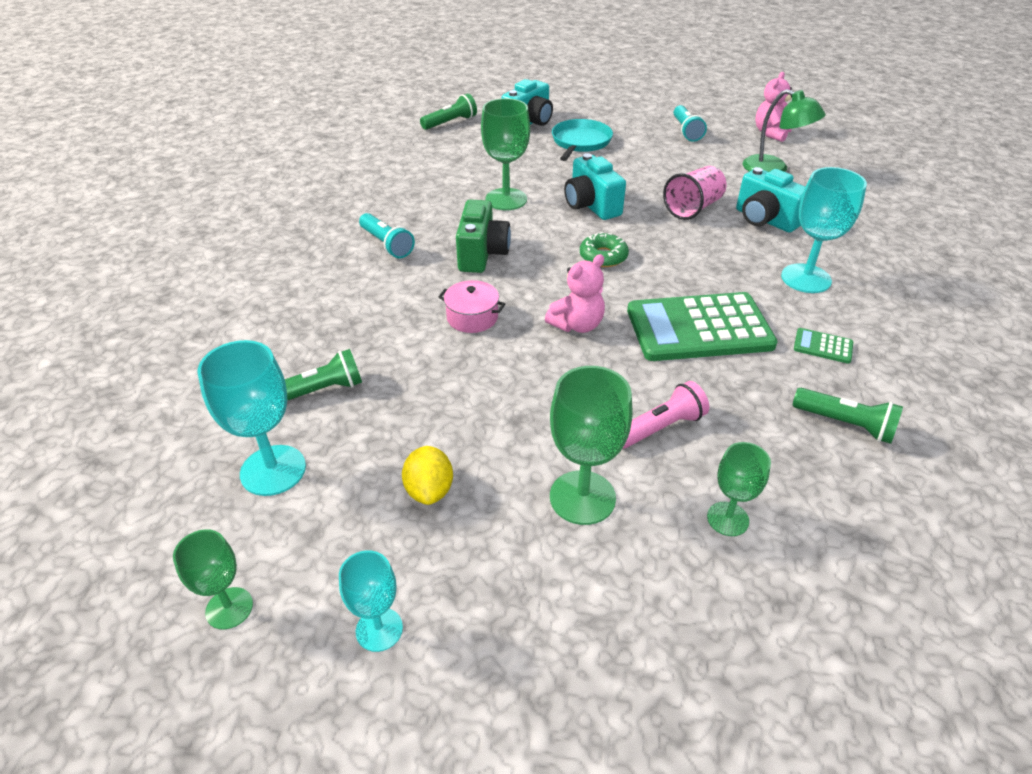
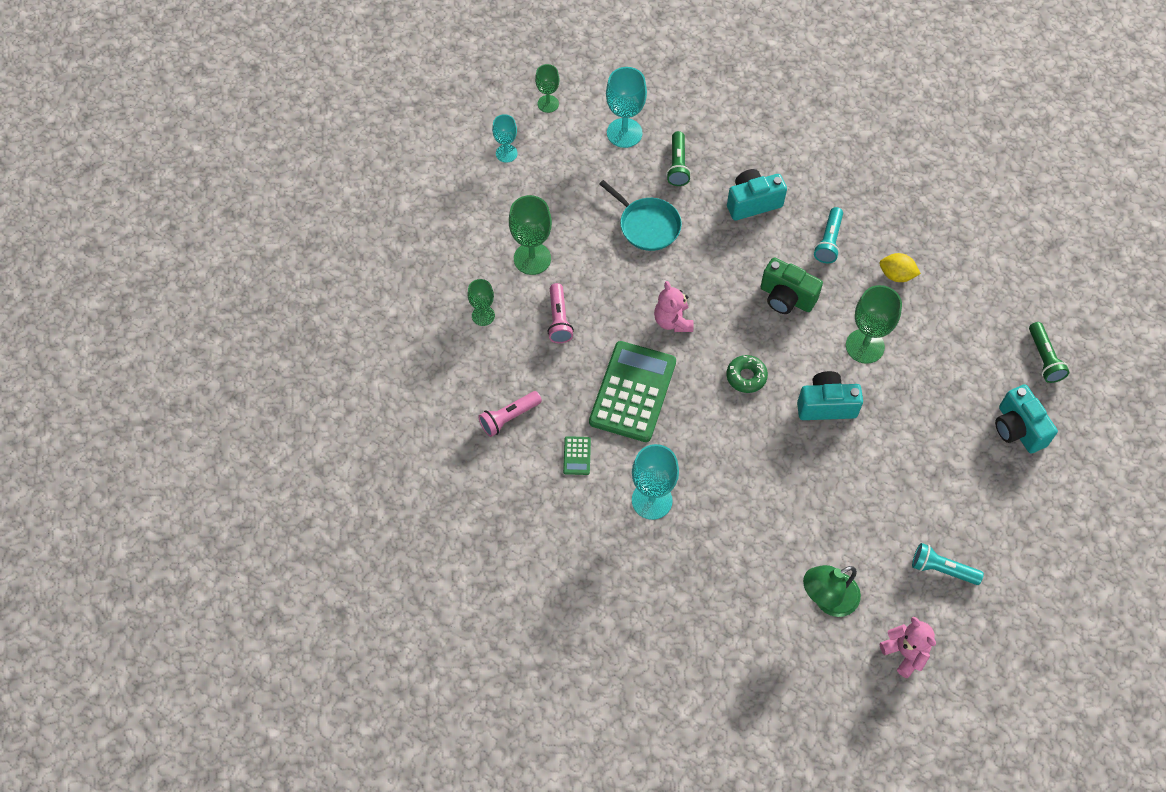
camera: 115 degrees right, 20 degrees up
(386, 244) = (828, 241): turquoise flashlight -> turquoise flashlight turned 60 degrees counterclockwise
(429, 490) = (574, 195): yellow lemon -> yellow lemon (896, 275)
(472, 317) = (711, 264): pink pot -> none
(580, 142) = (954, 455): turquoise pan -> turquoise pan (647, 225)
(693, 208) = (788, 483): pink cup -> none
(764, 220) = (744, 528): turquoise camera -> turquoise camera (752, 203)
(823, 346) = (577, 456): green calculator -> green calculator turned 135 degrees clockwise
(845, 424) = (509, 417): green flashlight -> pink flashlight

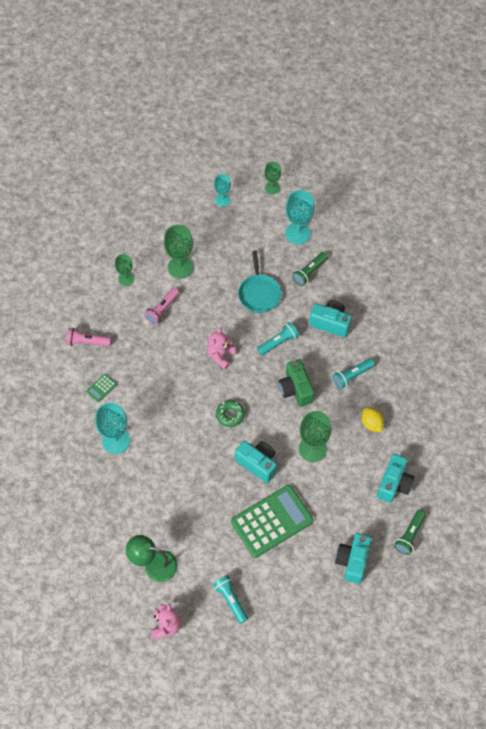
camera: 40 degrees right, 0 degrees up
(633, 392) = (162, 377): green calculator -> green calculator (272, 521)
(719, 262) = (278, 342): none -> turquoise flashlight
(978, 319) = (394, 484): none -> turquoise camera

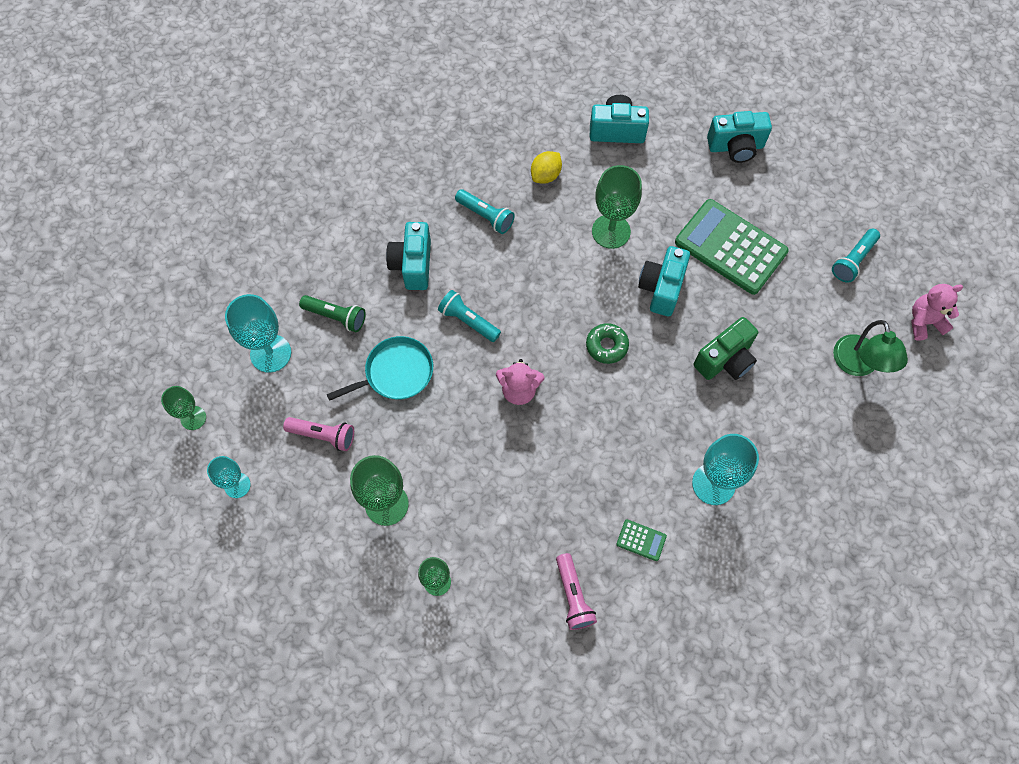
camera: 110 degrees left, 5 degrees up
(162, 310) = (473, 502): pink flashlight -> pink flashlight (323, 435)
(295, 389) = (533, 277): green camera -> green camera (725, 360)
(409, 535) = (674, 99): green flashlight -> none

